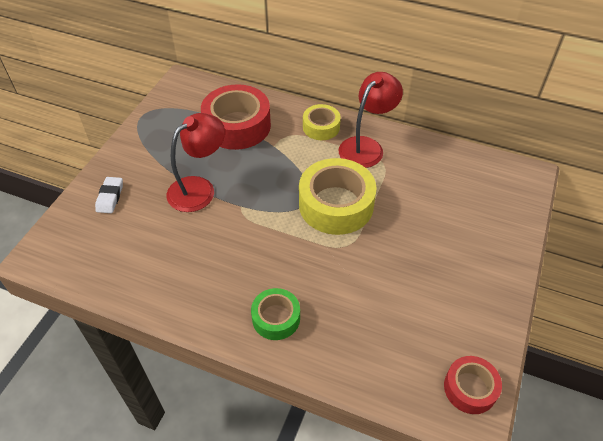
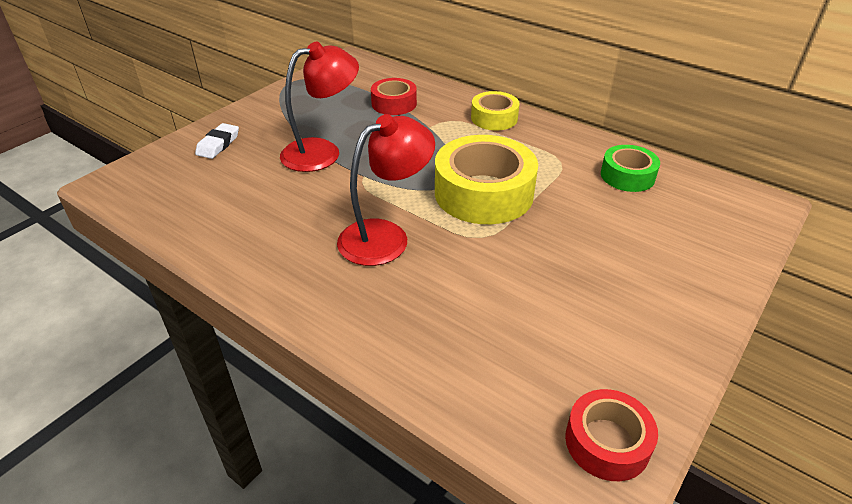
camera: 15 degrees right, 10 degrees down
(237, 126) = (394, 104): red tape -> red tape, size x0.56
(276, 318) = (355, 296): green tape -> green tape (627, 176)
(366, 146) = (544, 143): red lamp -> red lamp (386, 236)

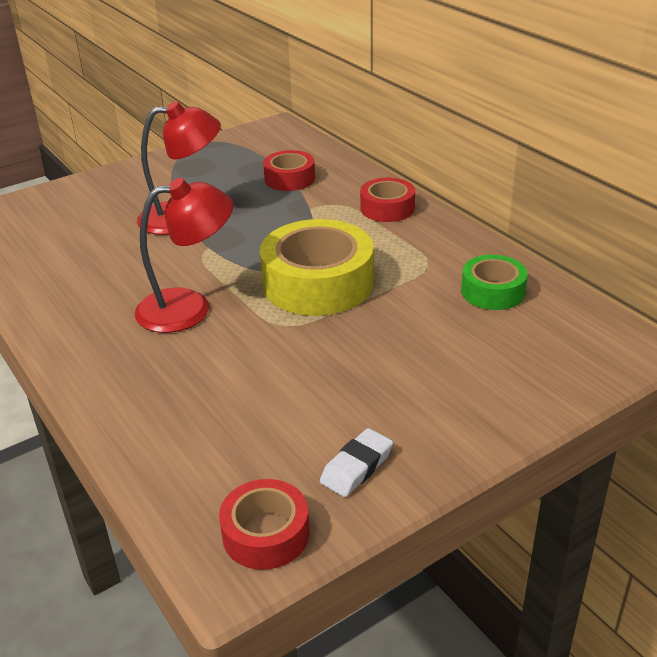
camera: 20 degrees right, 5 degrees down
(218, 144) = (90, 196): white eraser -> white eraser (357, 467)
(494, 118) = (387, 208): yellow tape -> red tape

